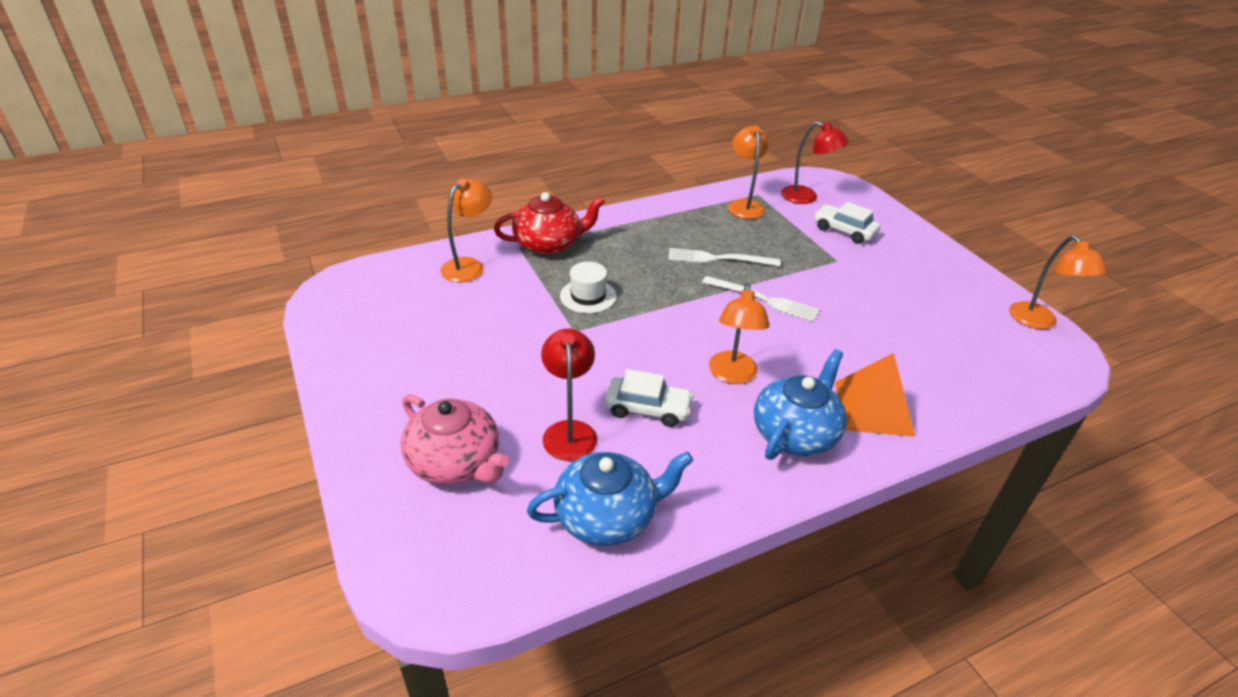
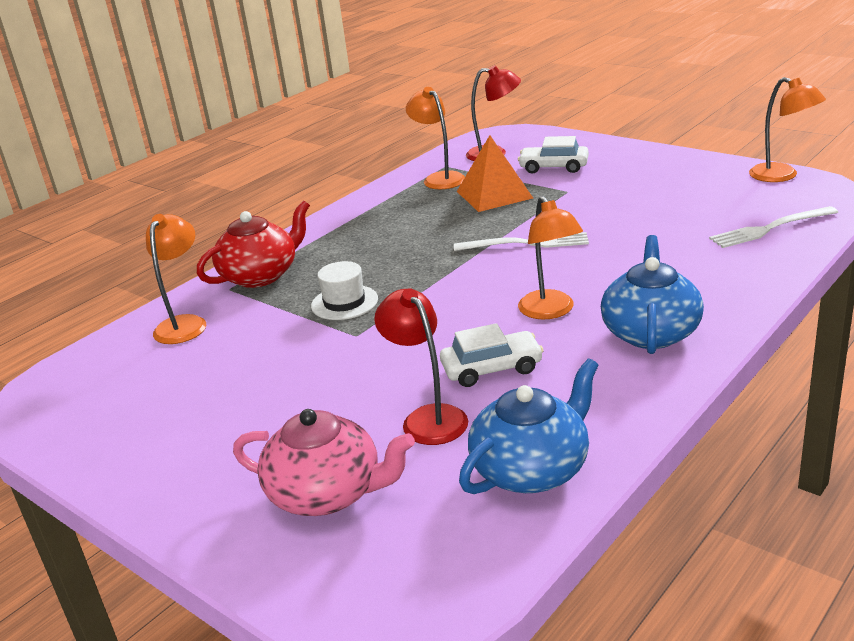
camera: 20 degrees left, 10 degrees down
(718, 259) = (453, 227): white fork -> white fork (770, 228)
(873, 408) = (702, 287): orange pyramid -> orange pyramid (494, 194)

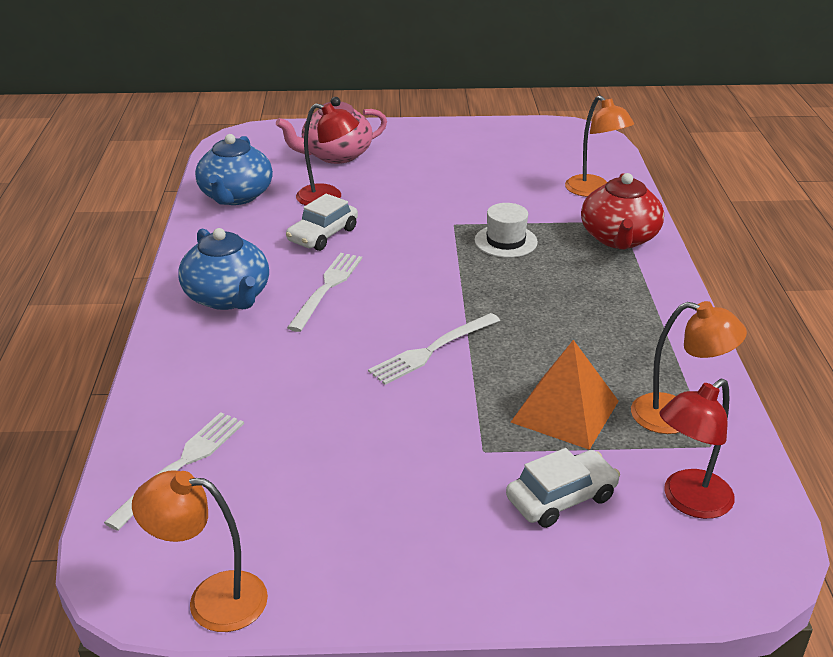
camera: 135 degrees right, 5 degrees up
(551, 311) = (327, 288): orange lamp -> white fork

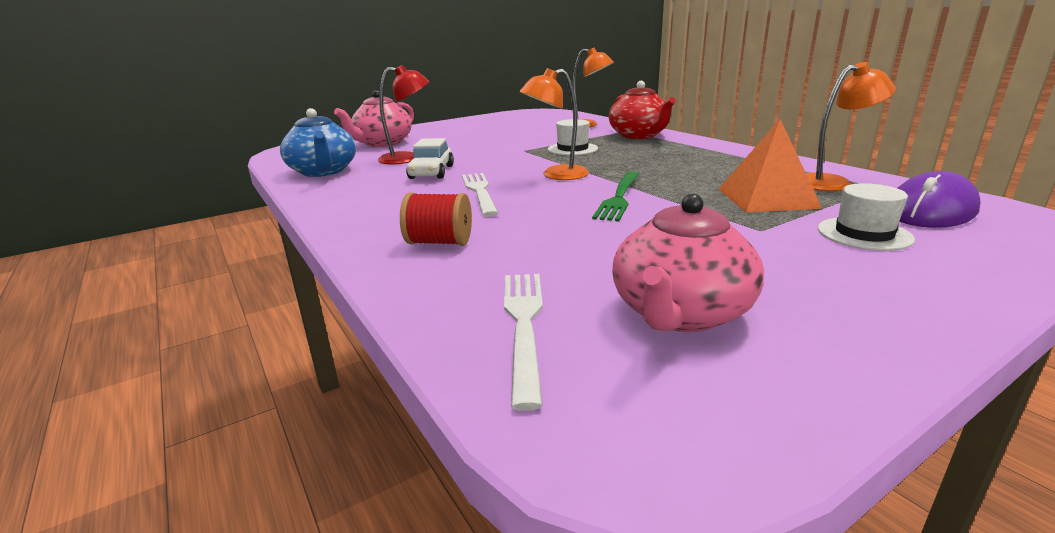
camera: 30 degrees left, 10 degrees down
(211, 599) = (758, 422): orange lamp -> orange lamp (556, 175)
(222, 350) = (439, 242): none -> red spool
(228, 297) = (396, 215): blue teapot -> none
(286, 504) = (680, 313): none -> pink teapot
(432, 350) = (619, 197): white fork -> green fork
(561, 498) = (864, 234): white car -> white hat
(688, 501) = (931, 211): red lamp -> purple mouse

